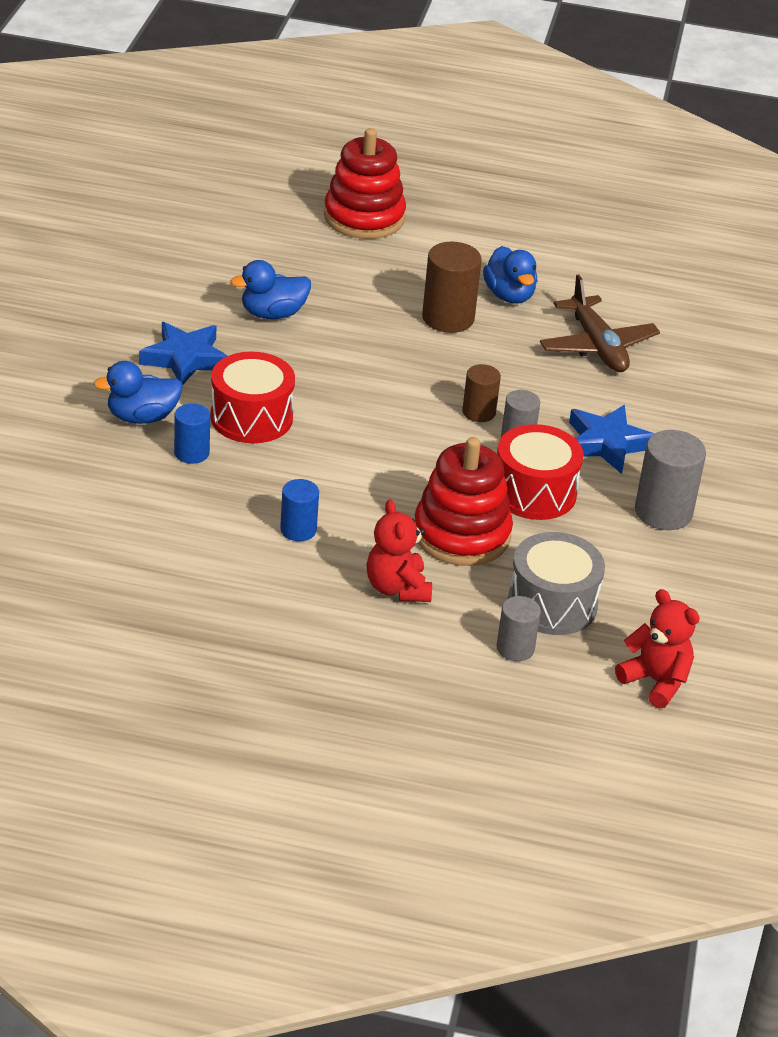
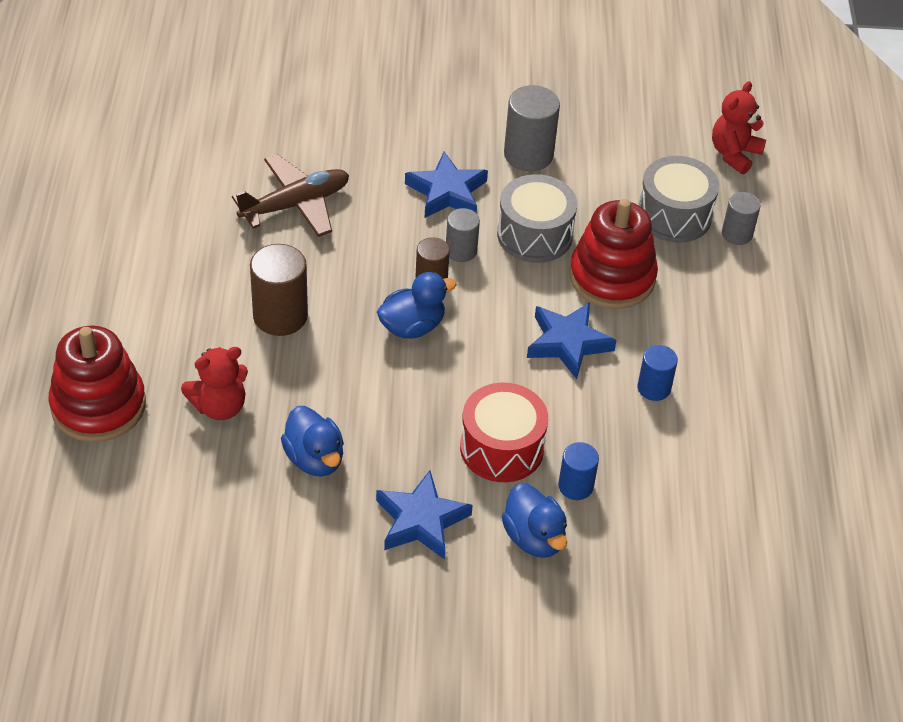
camera: 100 degrees left, 10 degrees up
(373, 484) = (568, 343): none -> blue star
(397, 588) = (699, 312): red teddy bear -> red teddy bear (219, 406)
(509, 295) = (225, 272): blue duck -> blue duck (412, 326)
(534, 492) = (534, 235): red drum -> grey drum

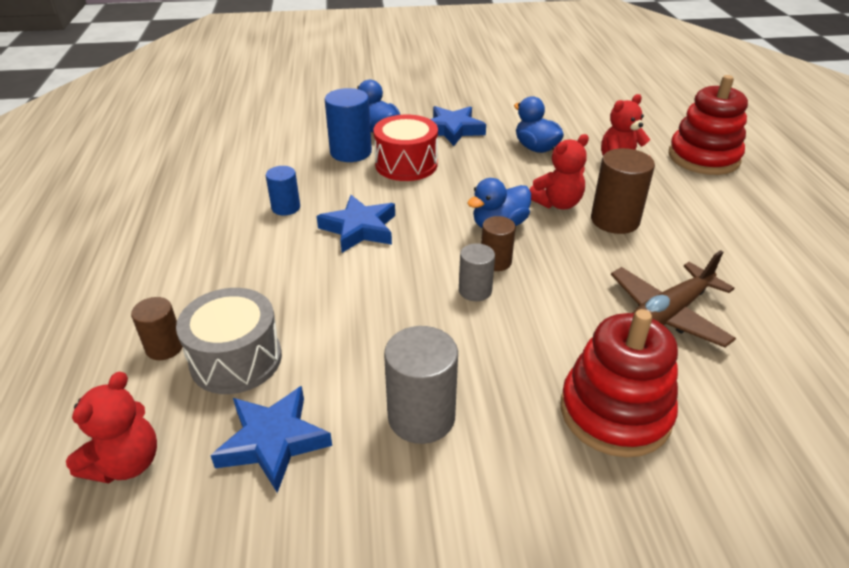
camera: 175 degrees right, 10 degrees down
(333, 350) = (557, 203): none -> red teddy bear
(447, 192) = (510, 351): blue star -> blue star (273, 441)
(534, 235) = (400, 316): grey drum -> none
(575, 486) = (351, 152): blue cylinder -> blue cylinder, size x1.65
(612, 277) = (316, 285): red stacking toy -> red stacking toy (615, 412)
(737, 234) = (164, 347): grey cylinder -> brown cylinder

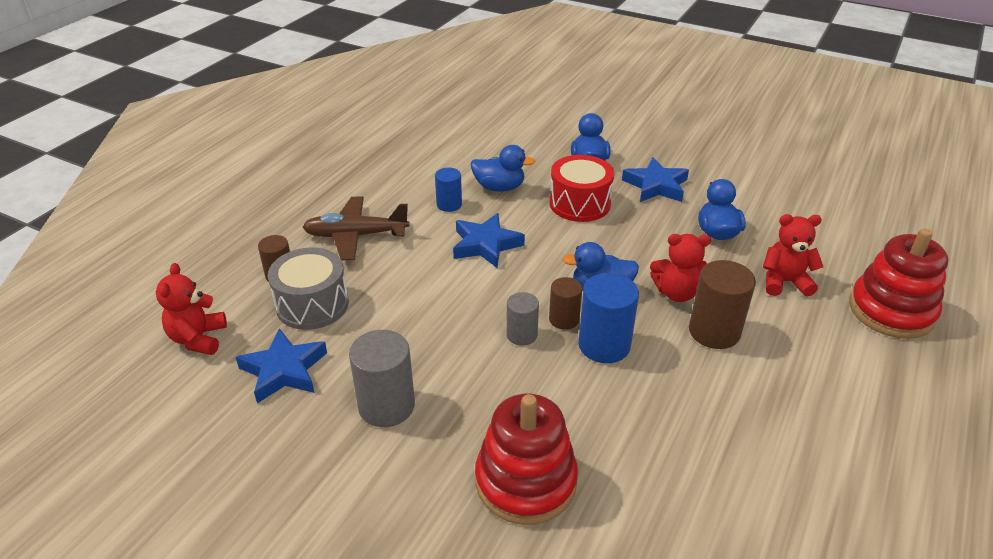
camera: 35 degrees right, 0 degrees up
(126, 463) = (198, 339): red teddy bear -> red teddy bear turned 120 degrees clockwise
(319, 176) = (499, 187): none -> blue duck
(351, 152) = (545, 175): blue cylinder -> blue cylinder (604, 345)
(667, 314) = (663, 433): brown plane -> brown plane (356, 235)

